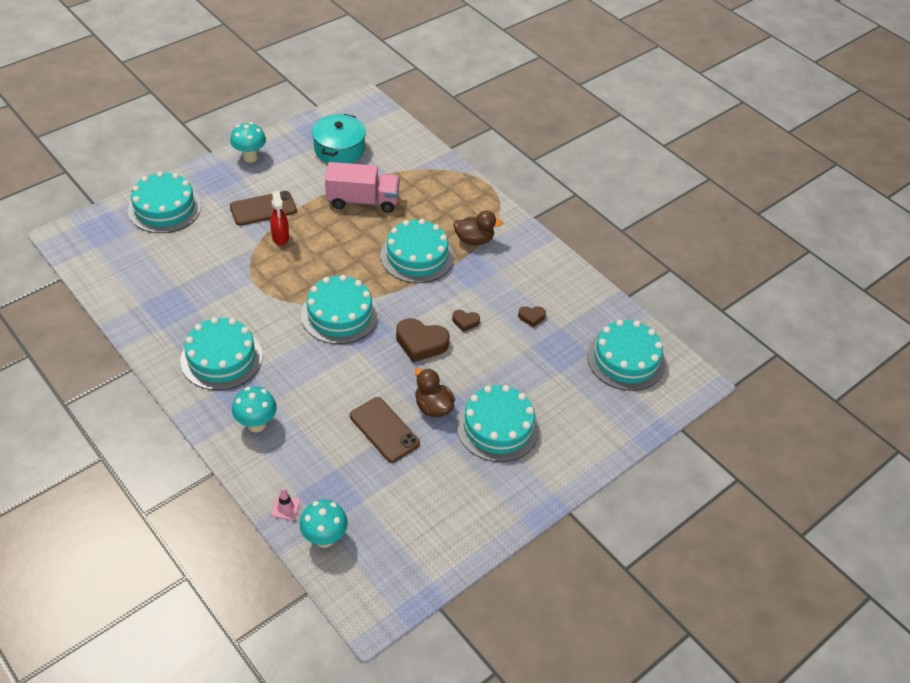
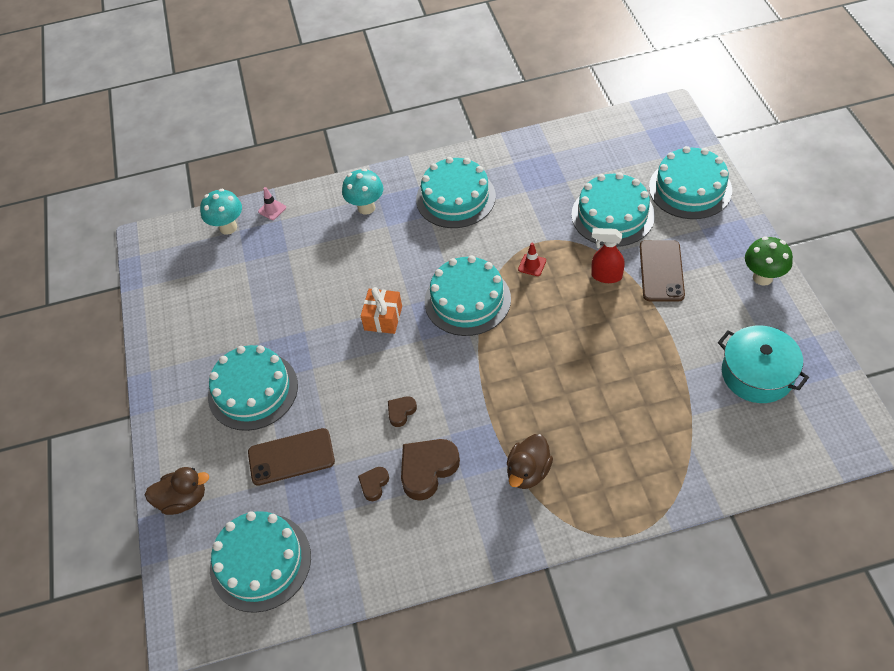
camera: 125 degrees right, 5 degrees up
(250, 157) = (762, 277): turquoise mushroom -> green mushroom
(285, 284) = (532, 265): none -> red traffic cone
(363, 201) = (644, 371): pink truck -> none
(383, 364) = (383, 318): none -> orange gift
(384, 430) = (306, 297): brown phone -> brown phone (291, 457)
(417, 256) = (524, 398): turquoise cake -> turquoise cake (612, 215)
(421, 343) = (393, 359): brown heart -> brown heart (427, 469)
(433, 407) = (308, 343): brown duck -> brown duck (183, 499)

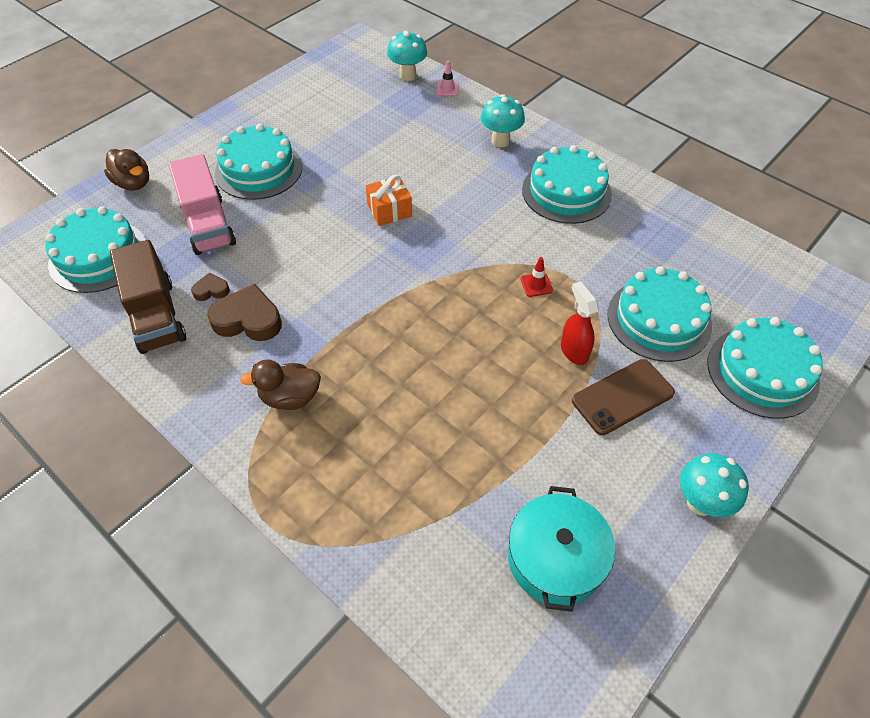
camera: 50 degrees right, 0 degrees up
(291, 457) = (208, 224): brown phone -> pink truck
(372, 538) = (156, 315): none -> brown truck
(401, 412) = (298, 271): brown heart -> none
(467, 300) = (455, 257): turquoise cake -> none
(762, 277) = (700, 503): green mushroom -> turquoise mushroom

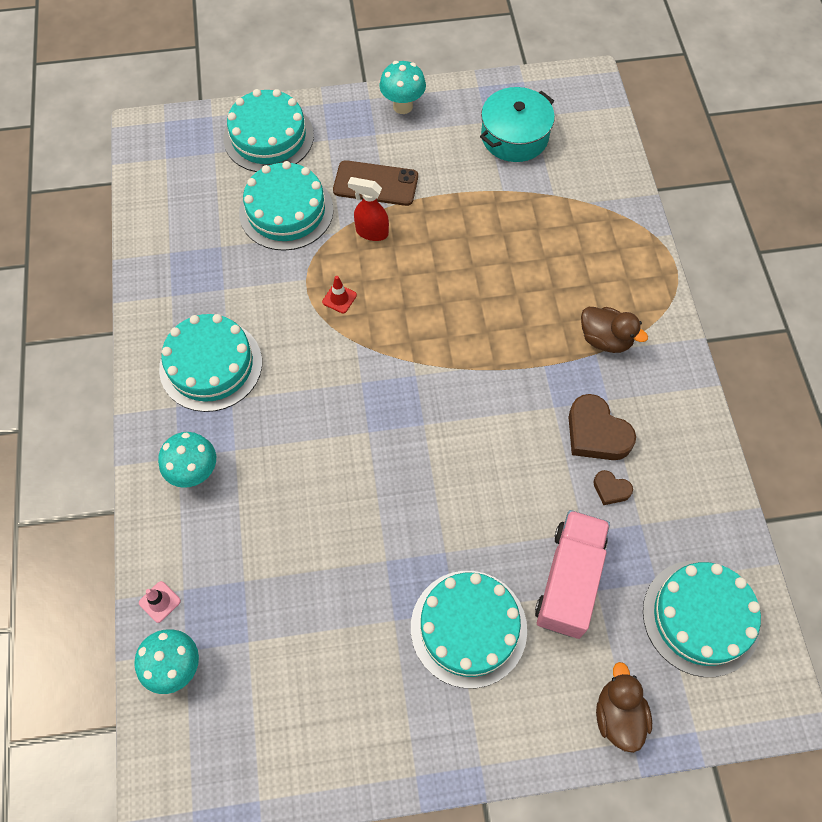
camera: 140 degrees left, 10 degrees up
(156, 315) = (674, 495): brown truck -> none
(389, 210) = (384, 464): orange gift -> none
(574, 351) = (371, 232): red spray bottle -> red spray bottle turned 90 degrees clockwise

